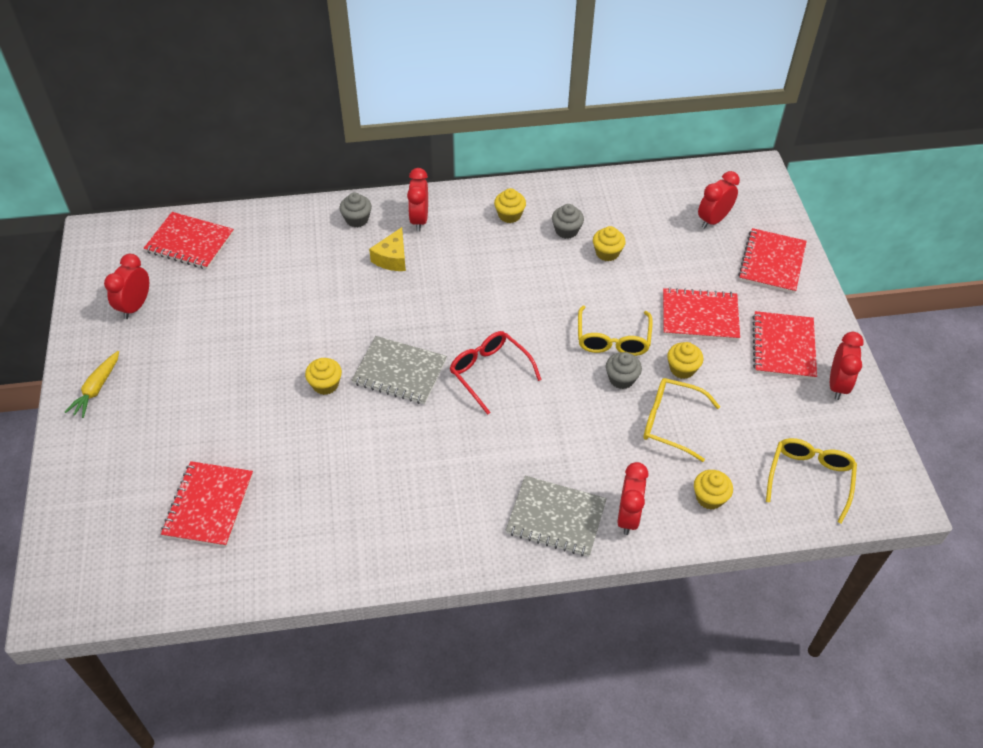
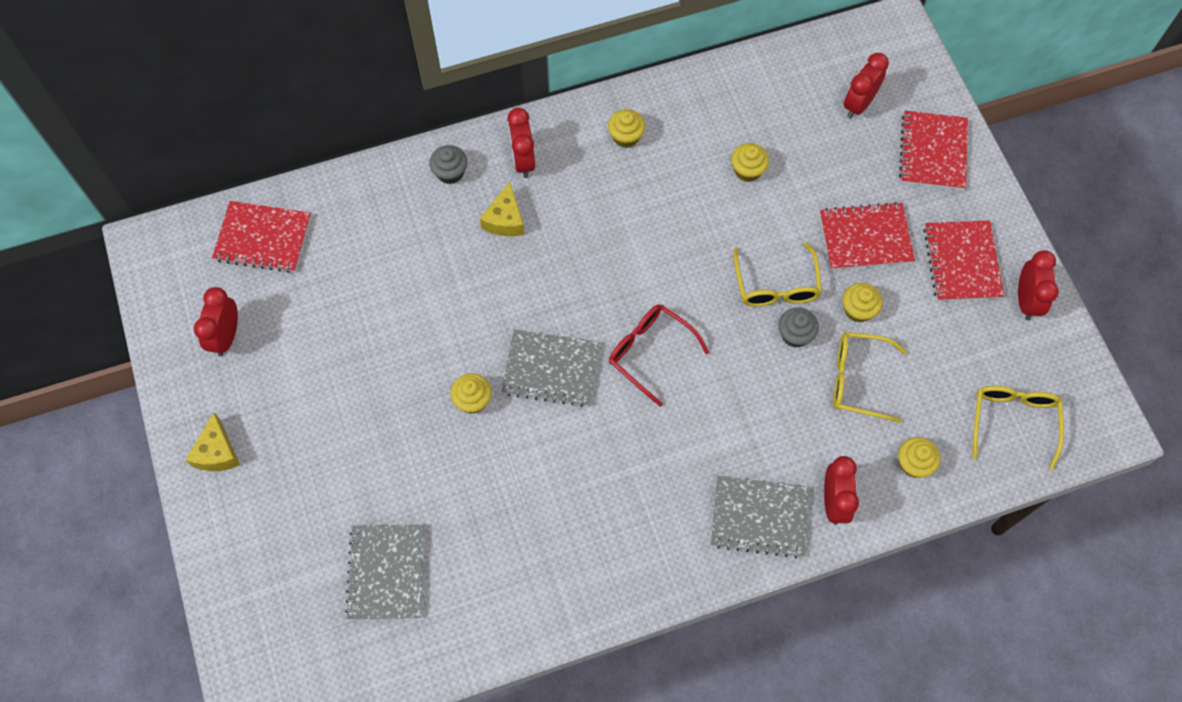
camera: 10 degrees left, 15 degrees up
(96, 389) = (217, 452): yellow carrot -> yellow cheese
(208, 505) = (386, 572): red notebook -> grey notebook
(566, 230) = (695, 147): grey cupcake -> none

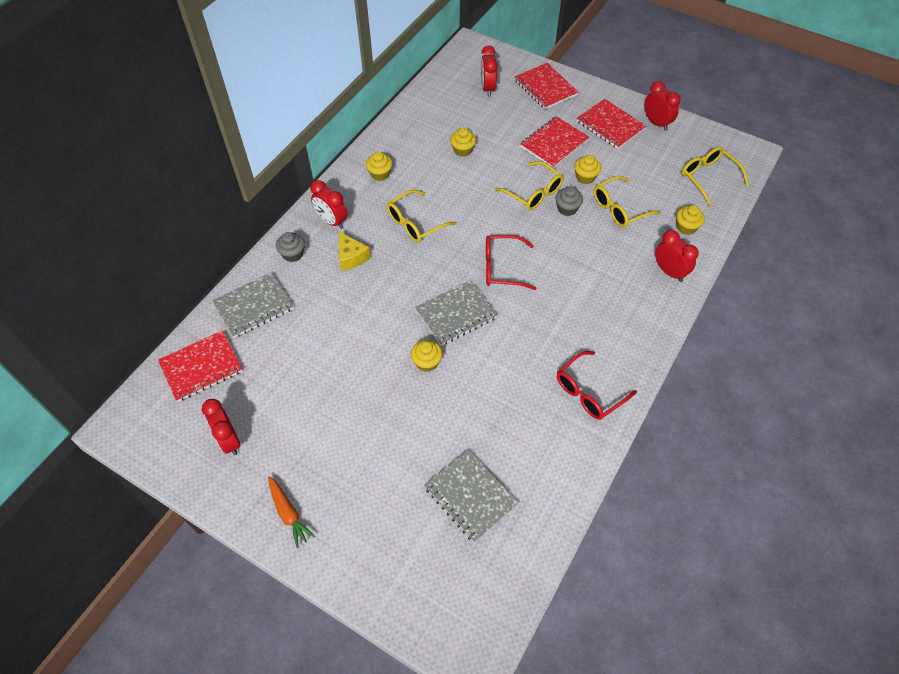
camera: 40 degrees left, 10 degrees down
(217, 452) = (288, 513): yellow cheese -> orange carrot
(603, 564) = (589, 392): none -> red glasses
(607, 227) = (415, 223): none -> yellow glasses
(759, 517) = (642, 306): grey notebook -> grey notebook (253, 306)

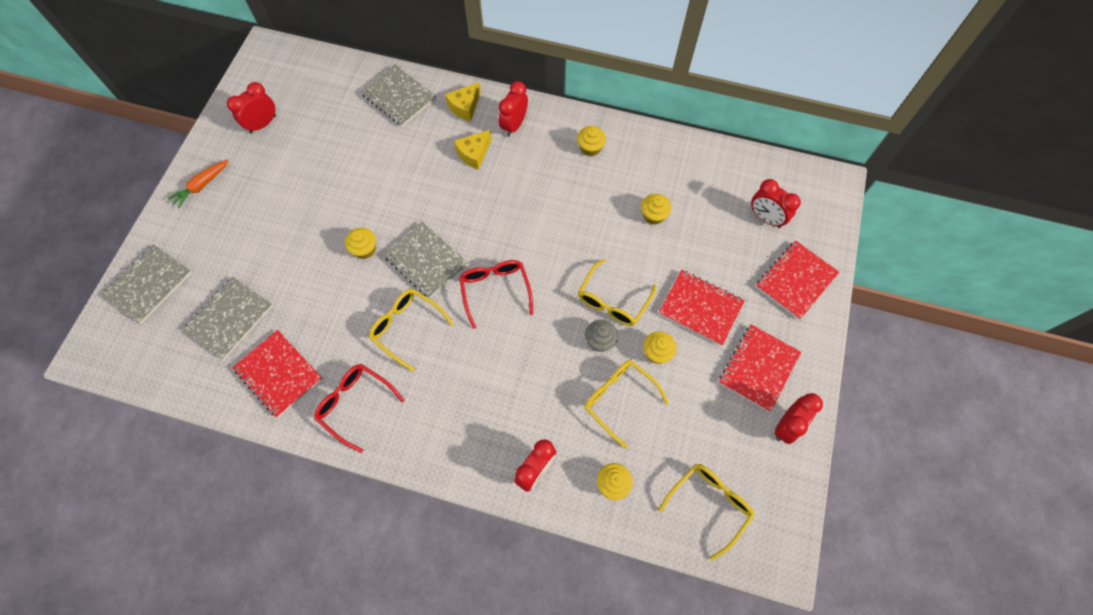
camera: 75 degrees right, 10 degrees up
(201, 367) = (329, 82): red notebook -> red notebook (278, 374)
(293, 254) = (465, 107): grey cupcake -> yellow cheese
(403, 581) = (149, 284): none -> grey notebook
(415, 223) = (533, 196): yellow glasses -> yellow glasses (406, 327)
(487, 88) = (766, 218): red clock -> red clock turned 120 degrees counterclockwise

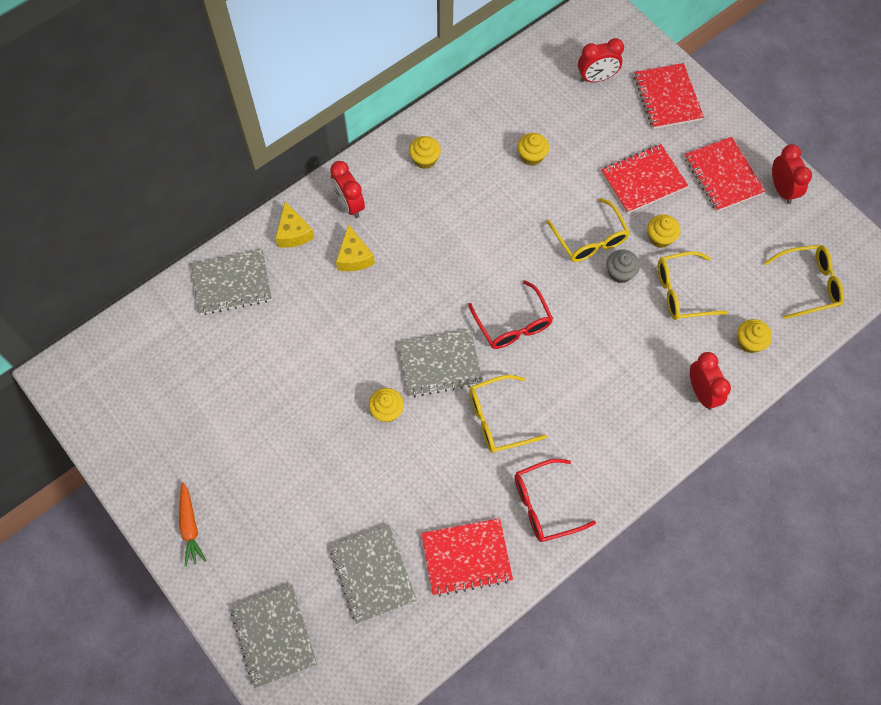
camera: 55 degrees left, 0 degrees up
(263, 124) = (159, 428): red clock -> none
(495, 290) = (513, 324): red glasses -> red glasses turned 135 degrees counterclockwise
(709, 504) = (809, 284): yellow glasses -> yellow glasses turned 90 degrees clockwise

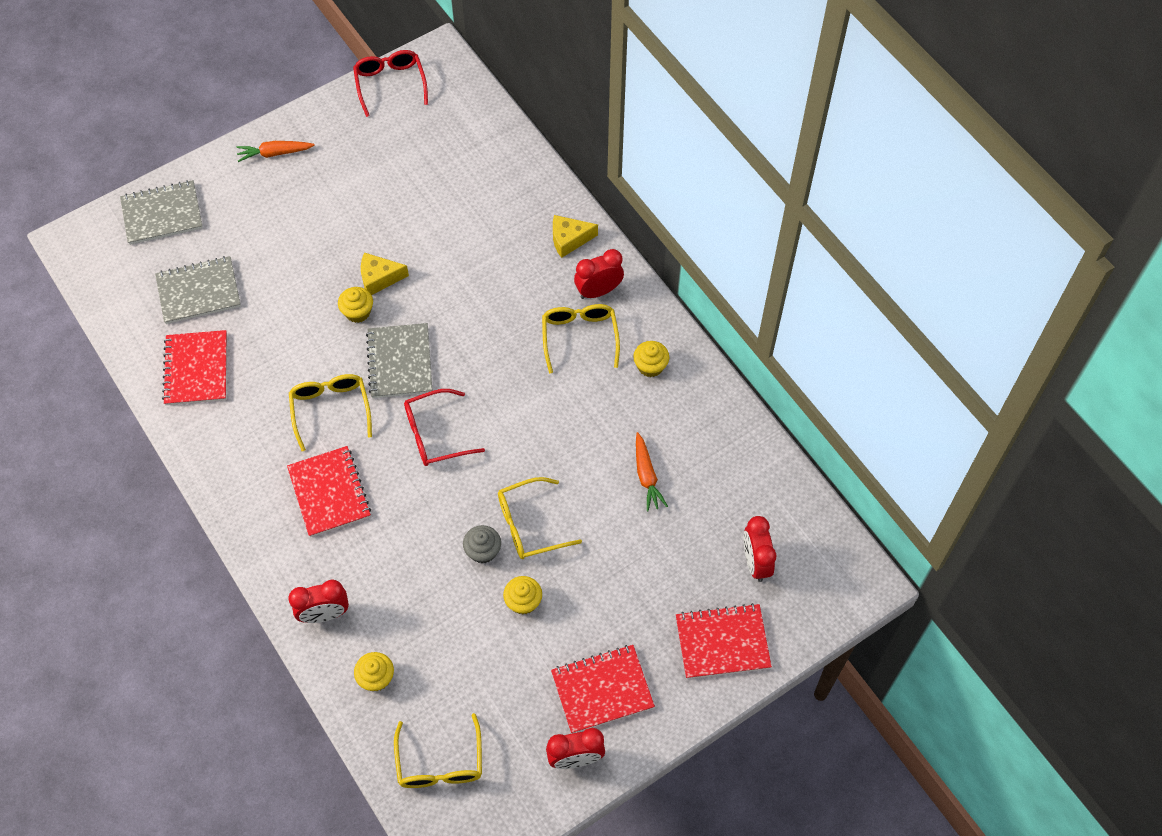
camera: 95 degrees right, 5 degrees down
(232, 283) = (516, 186): grey notebook -> none
(354, 257) = (534, 292): yellow cheese -> yellow cheese (379, 278)
(531, 156) = (646, 476): yellow cupcake -> orange carrot
(544, 505) = (232, 442): red glasses -> red glasses (390, 84)
(643, 180) = (603, 595): red notebook -> red notebook (329, 492)
(681, 292) = (450, 613): yellow glasses -> yellow glasses (579, 336)

